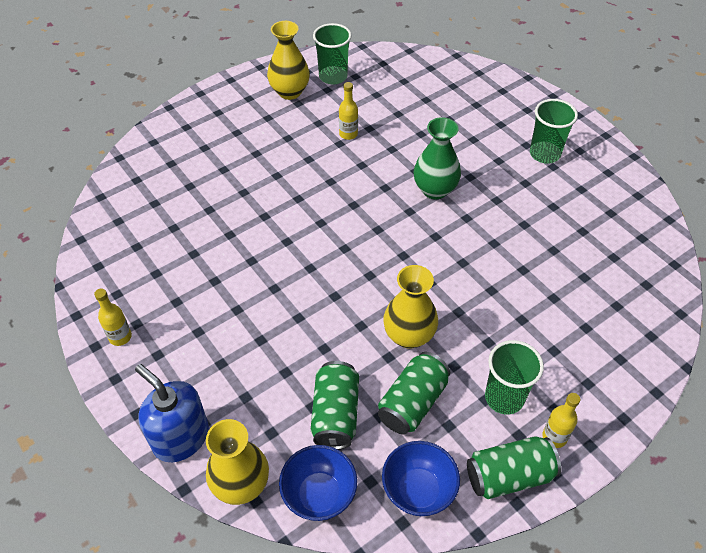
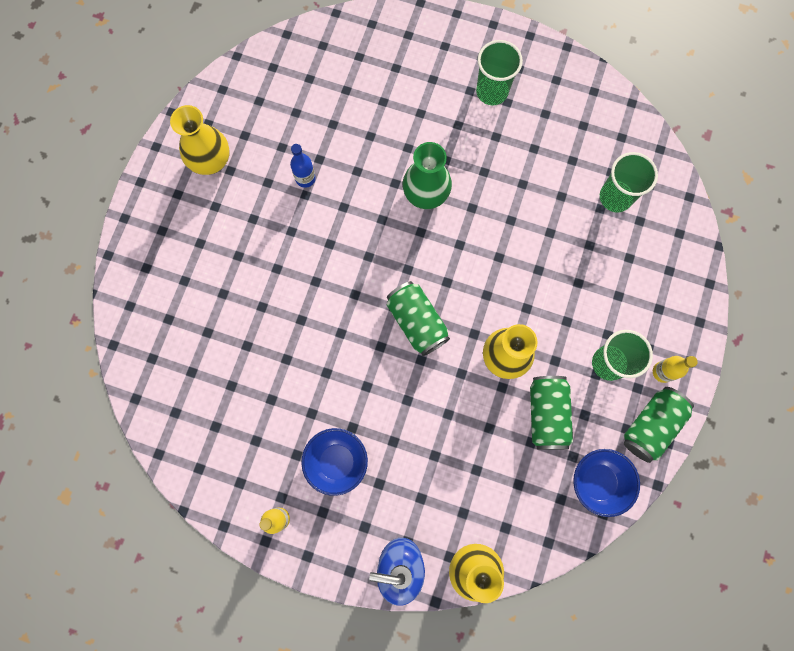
camera: 35 degrees left, 25 degrees up
(319, 494) = (533, 535): blue bowl -> blue bowl (337, 462)
(333, 76) = (238, 115): green cup -> green cup (615, 197)
(335, 414) = (498, 464): green can -> green can (417, 322)
(348, 134) = (305, 178): yellow bottle -> blue bottle

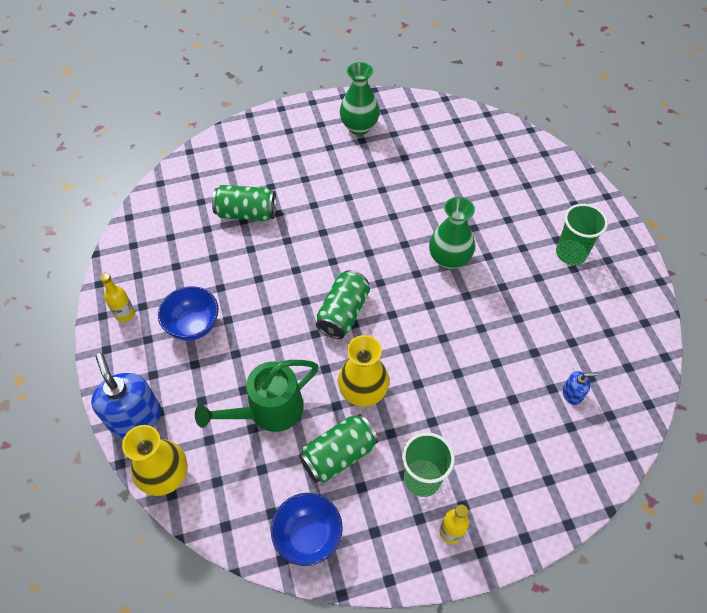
camera: 55 degrees right, 20 degrees down
(211, 161) = (359, 127): yellow vase -> green vase
(305, 178) = (394, 182): blue bottle -> none
(469, 447) = (268, 411): none -> green watering can
(615, 197) = (572, 394): green cup -> blue soap dispenser
(651, 425) = (393, 552): green can -> green can (246, 213)

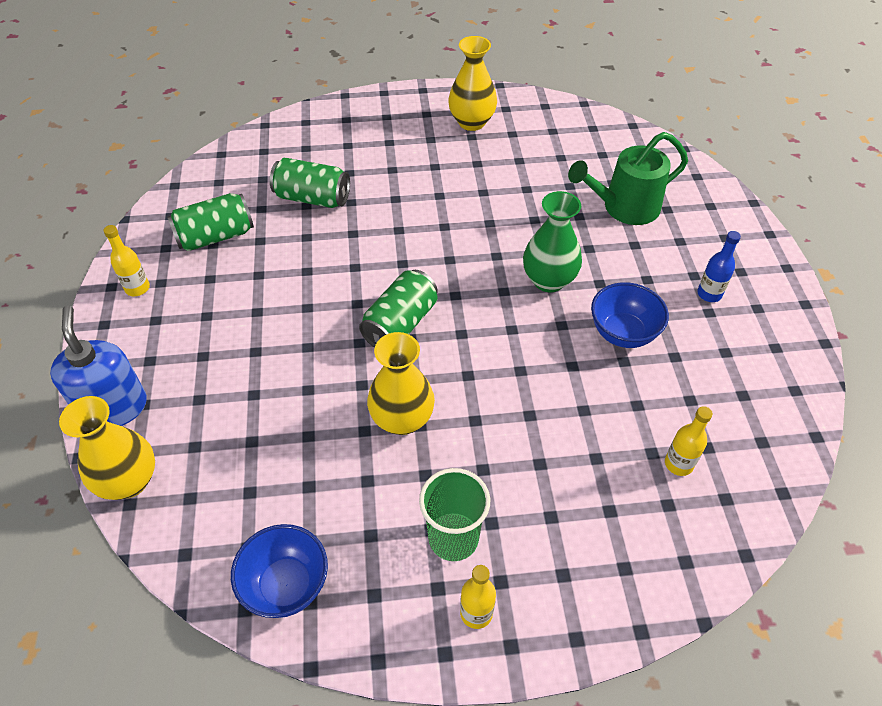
camera: 10 degrees right, 5 degrees down
(193, 325) = (214, 312): blue bowl -> blue bowl (623, 333)
(268, 411) = (277, 424): green watering can -> green watering can (624, 208)
(338, 455) = (351, 490): green can -> green can (215, 236)
(359, 127) = (471, 122): green vase -> yellow vase
(571, 253) = (709, 294): green cup -> blue bottle
(572, 394) = (678, 464): blue soap dispenser -> yellow bottle

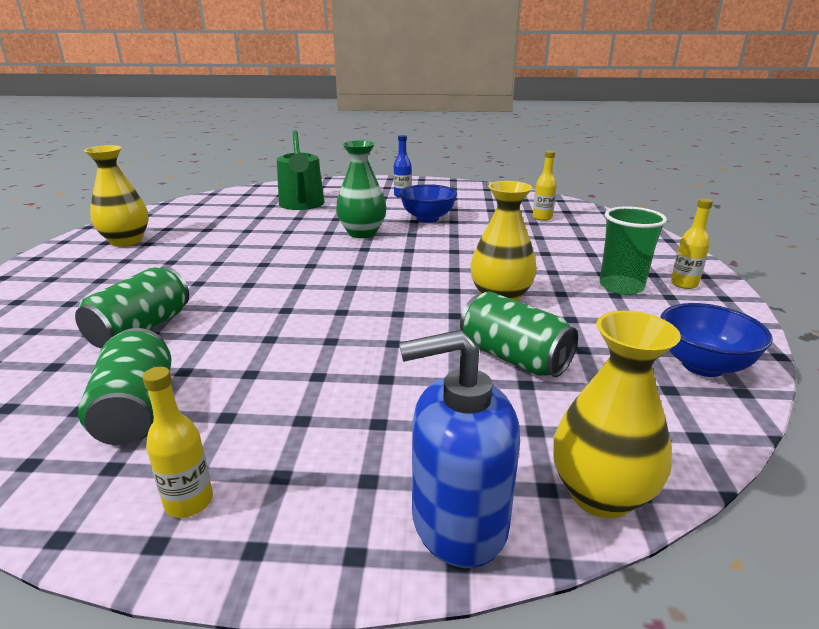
camera: 80 degrees left, 25 degrees down
(400, 323) = (381, 291): green can -> green can (513, 358)

